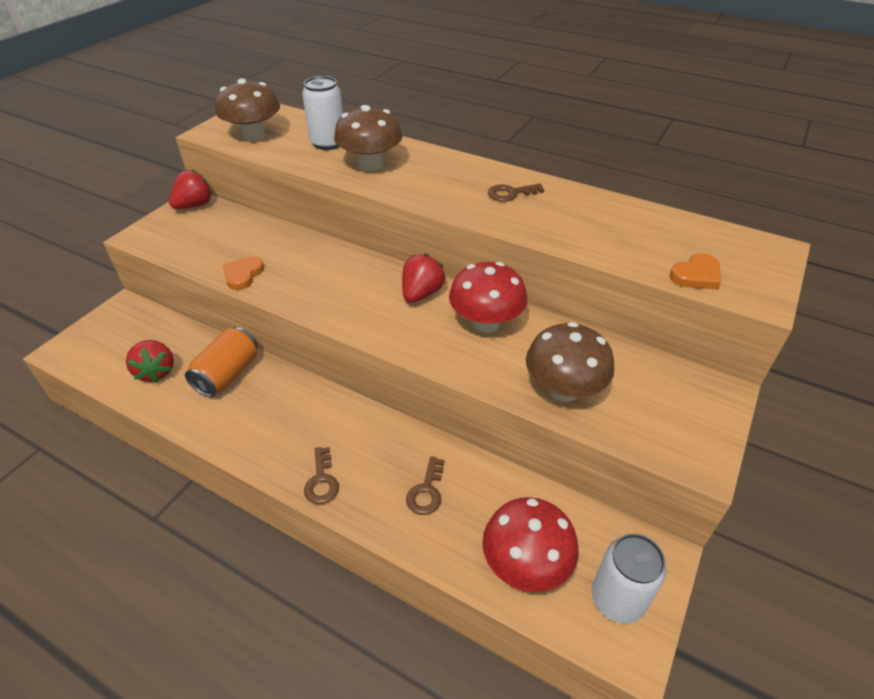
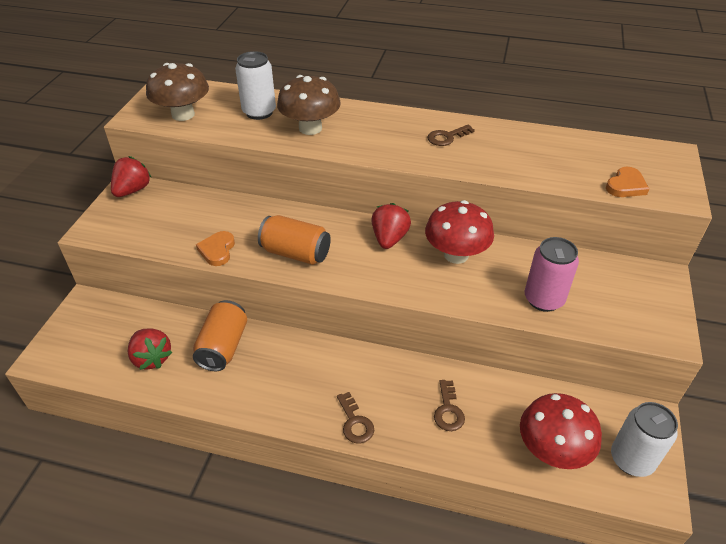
camera: 15 degrees left, 0 degrees up
(318, 291) = (296, 253): none -> orange can
(563, 389) = (543, 299): brown mushroom -> pink can

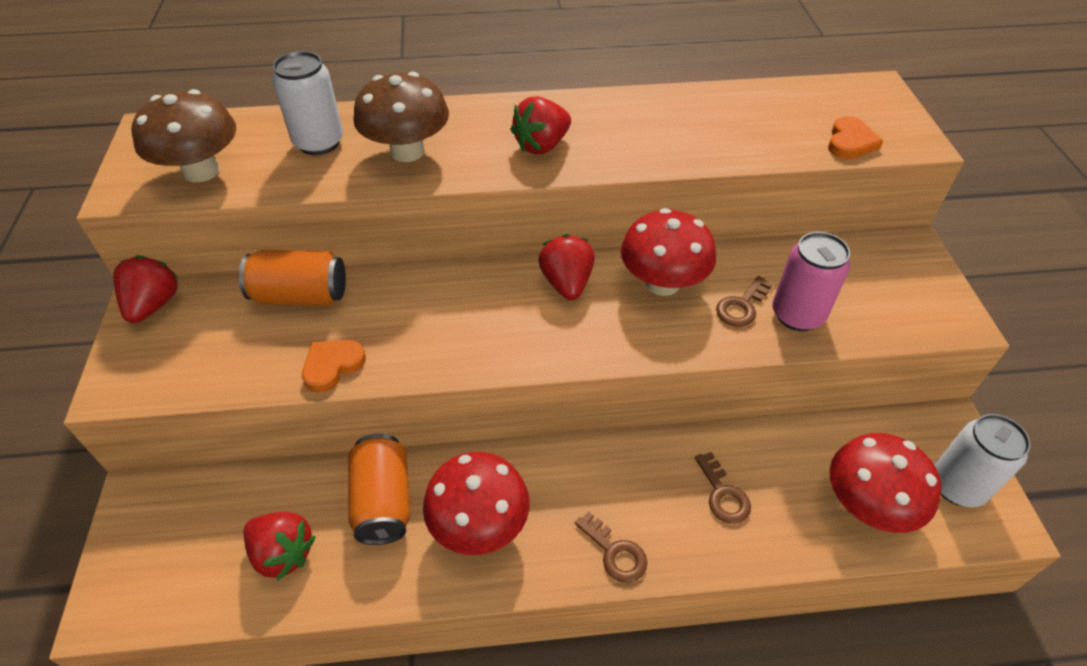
camera: 20 degrees left, 5 degrees up
(217, 250) = (332, 366): orange heart -> orange heart turned 60 degrees clockwise
(275, 378) = (479, 525): none -> red mushroom
(296, 253) = (449, 339): orange can -> orange can (301, 296)
(399, 142) = (542, 145): none -> red strawberry
(447, 137) = (600, 124): brown key -> brown key (741, 306)

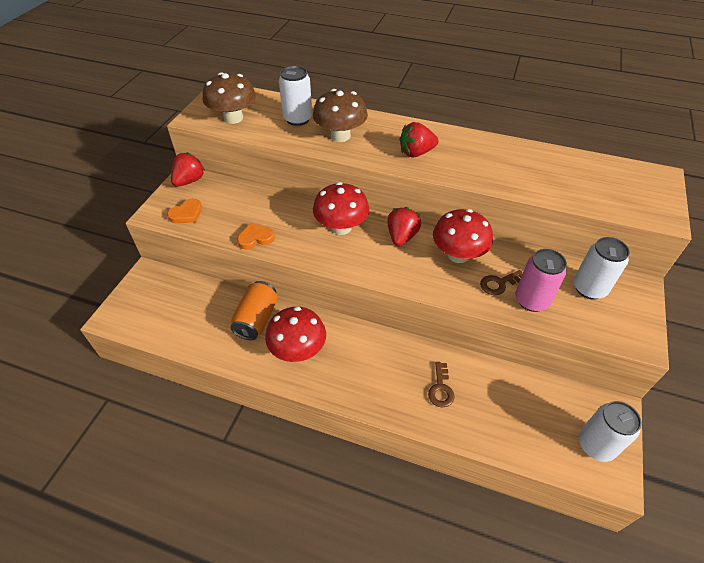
camera: 25 degrees right, 0 degrees up
(283, 553) = (198, 325): red strawberry -> none
(301, 296) = (259, 198): orange can -> none
(615, 552) = (361, 393): brown key -> none
(850, 142) = (615, 204): orange heart -> orange heart (186, 214)
(857, 271) = (589, 288): none -> white can
(867, 505) = (527, 431): red mushroom -> red mushroom (341, 227)

